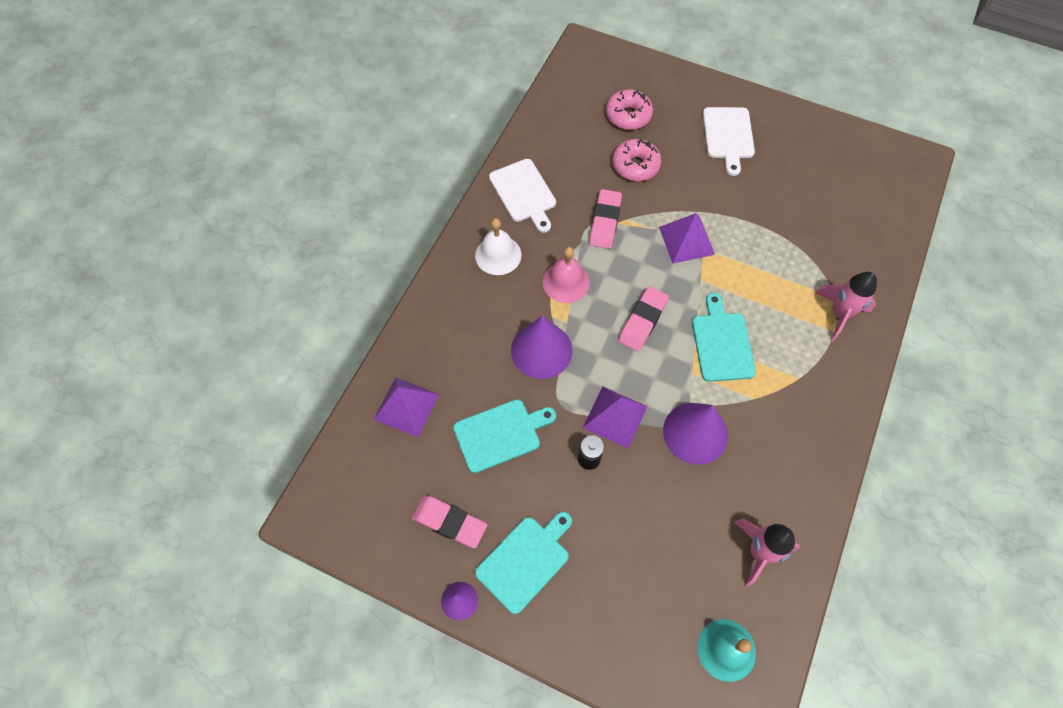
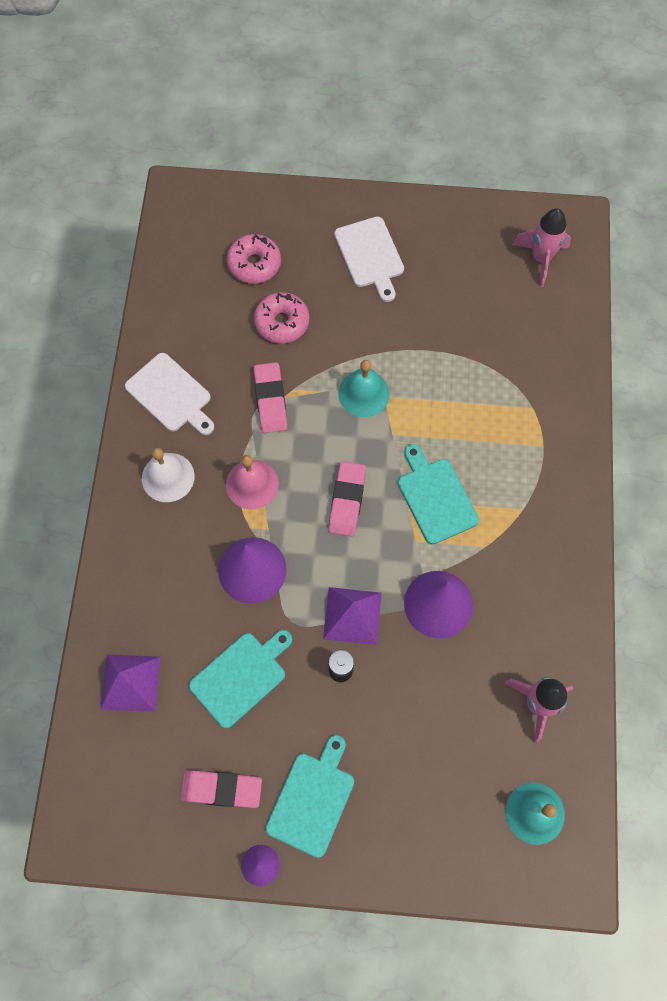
camera: 20 degrees left, 5 degrees up
(686, 240) = (363, 393): purple pyramid -> turquoise bell
(839, 314) = (543, 425): pink rocket -> pink rocket (540, 259)

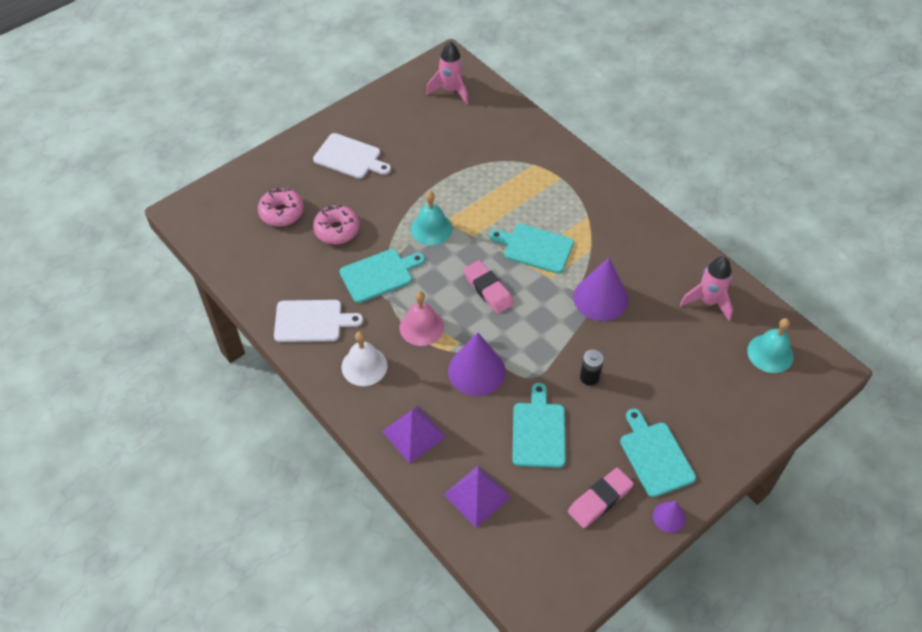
camera: 45 degrees left, 15 degrees down
(270, 400) = (379, 275): pink eraser -> turquoise cutting board
(352, 615) = (562, 344): purple pyramid -> purple pyramid (413, 434)

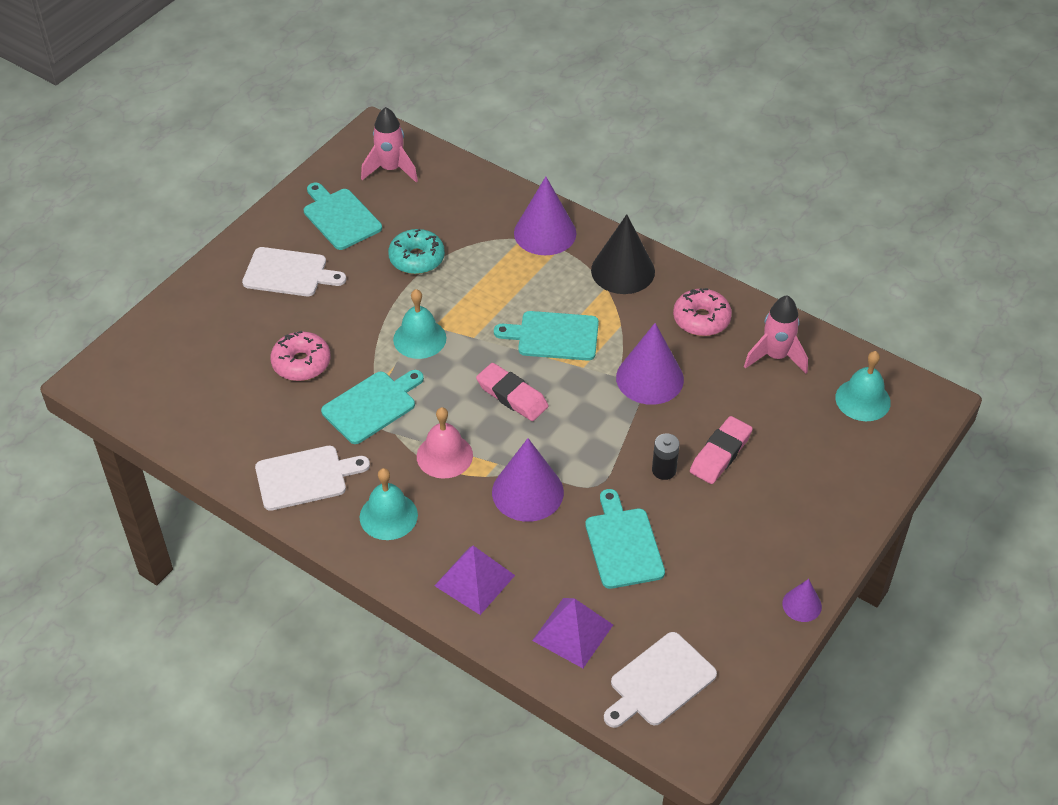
camera: 15 degrees left, 5 degrees down
(282, 212) = (223, 356): pink donut -> pink donut (701, 319)
(364, 366) = (388, 516): white bell -> turquoise bell
(448, 164) = (417, 258): none -> turquoise donut
(533, 554) = (659, 682): none -> white cutting board
(553, 163) = (545, 233): none -> purple cone
(599, 500) = (717, 604): pink eraser -> pink eraser (720, 453)
(605, 205) = (623, 270): none -> black cone
(655, 456) = (766, 541): turquoise cutting board -> turquoise cutting board (340, 217)

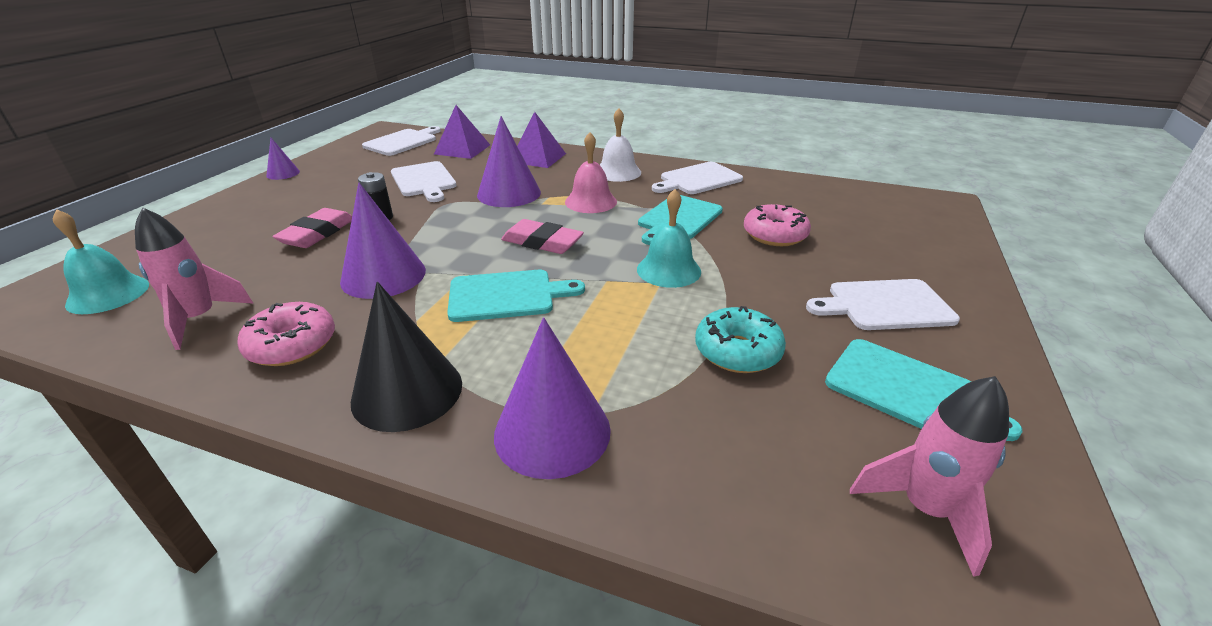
camera: 165 degrees right, 15 degrees down
(388, 516) = (618, 172): turquoise bell -> white bell
(623, 544) = (424, 181): turquoise cutting board -> white cutting board

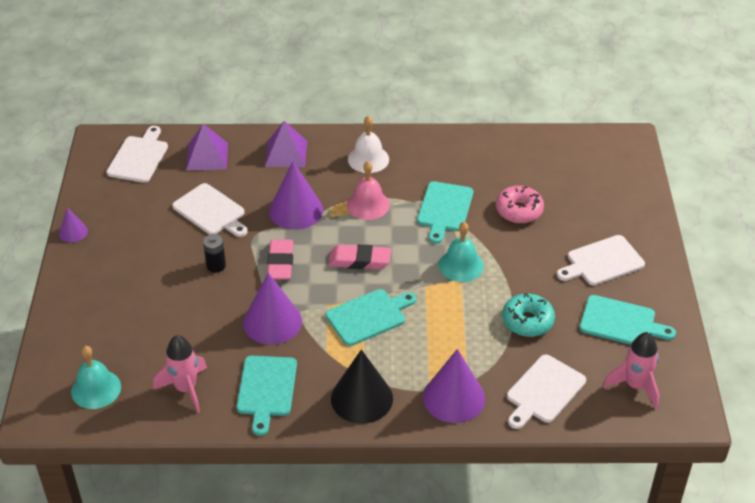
camera: 20 degrees left, 10 degrees up
(292, 345) = (266, 389): pink donut -> turquoise cutting board
(318, 233) = (183, 295): pink eraser -> pink eraser (280, 263)
(698, 179) = (438, 154): white cutting board -> white cutting board (543, 391)

